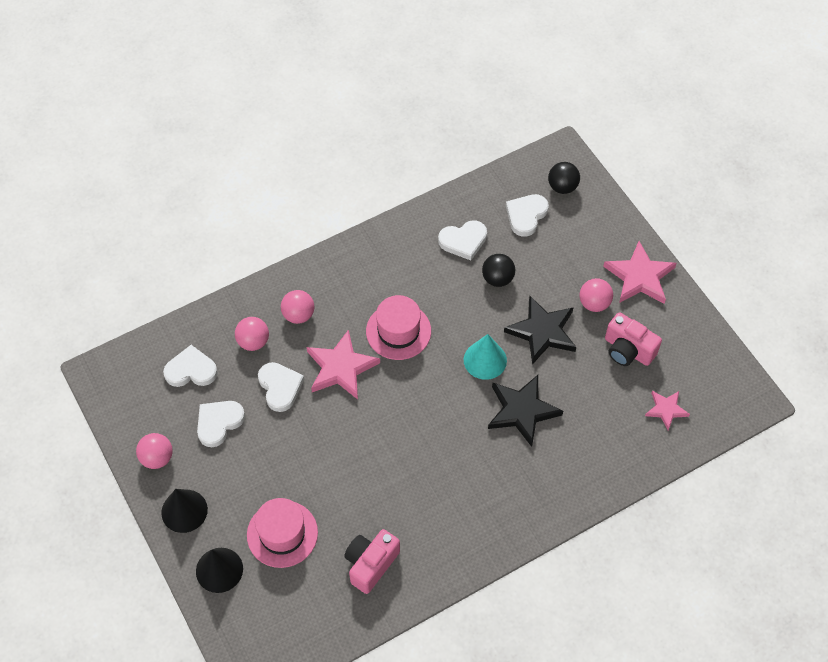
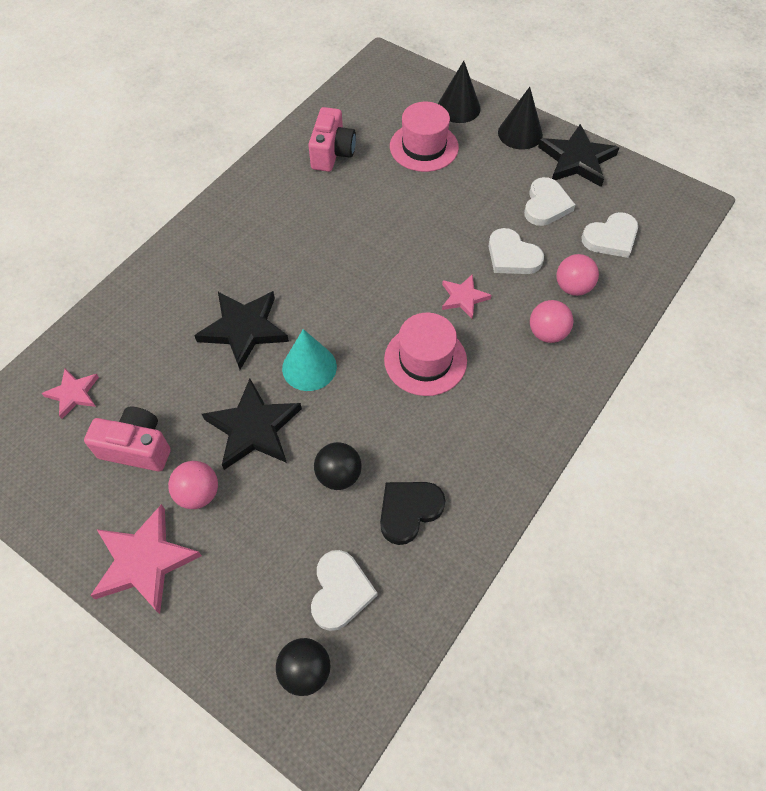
camera: 155 degrees right, 0 degrees up
(157, 458) = (576, 160): pink ball -> black star
(341, 368) = (463, 298): pink star -> pink star, size x0.58
(463, 241) = (409, 511): white heart -> black heart

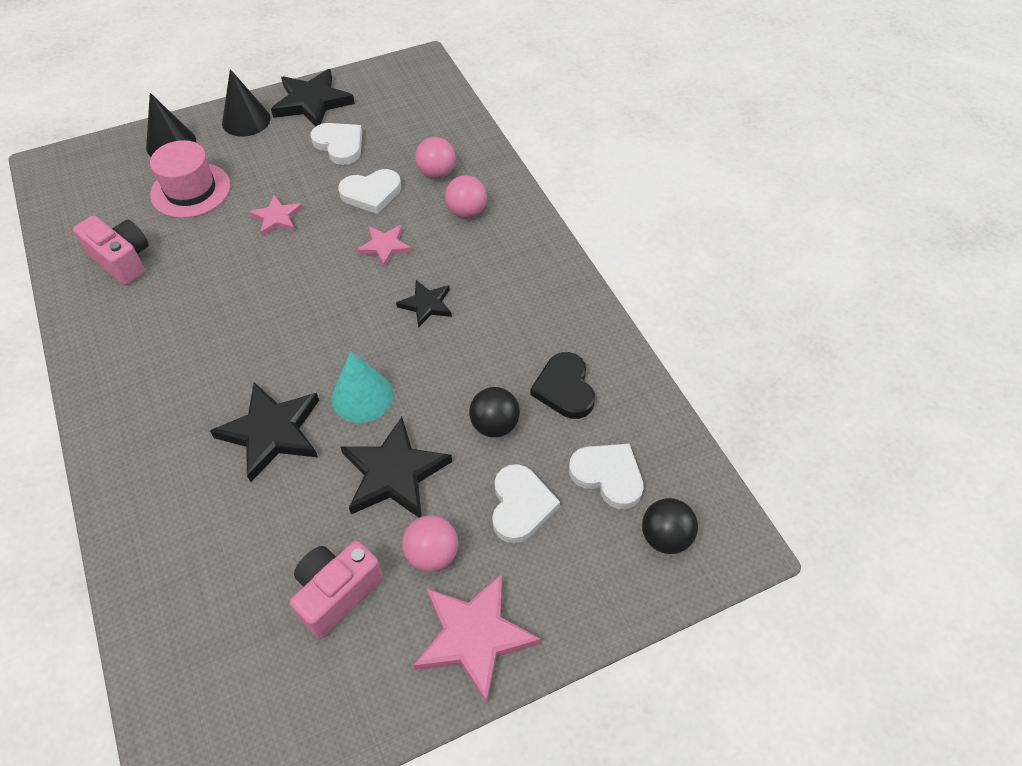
camera: 60 degrees left, 5 degrees down
(73, 394) = (215, 636): pink star -> pink star (277, 218)
(425, 360) = (426, 305): pink hat -> black star
(611, 238) = (410, 125): white heart -> white heart (520, 506)

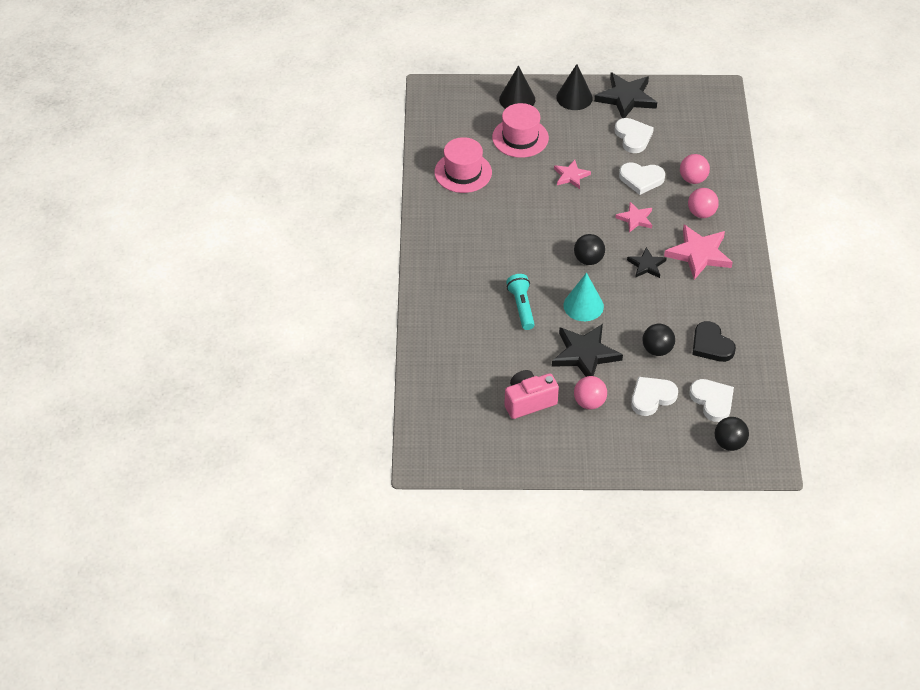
camera: 25 degrees right, 5 degrees down
(123, 260) = (463, 172): pink camera -> pink hat
(271, 432) = (521, 307): black star -> turquoise flashlight
(344, 325) = (588, 260): none -> black ball
(474, 637) = (595, 449): pink star -> pink star (699, 254)
(520, 506) = (652, 397): white heart -> white heart turned 150 degrees counterclockwise
(564, 388) = (711, 345): black heart -> black heart turned 45 degrees counterclockwise

